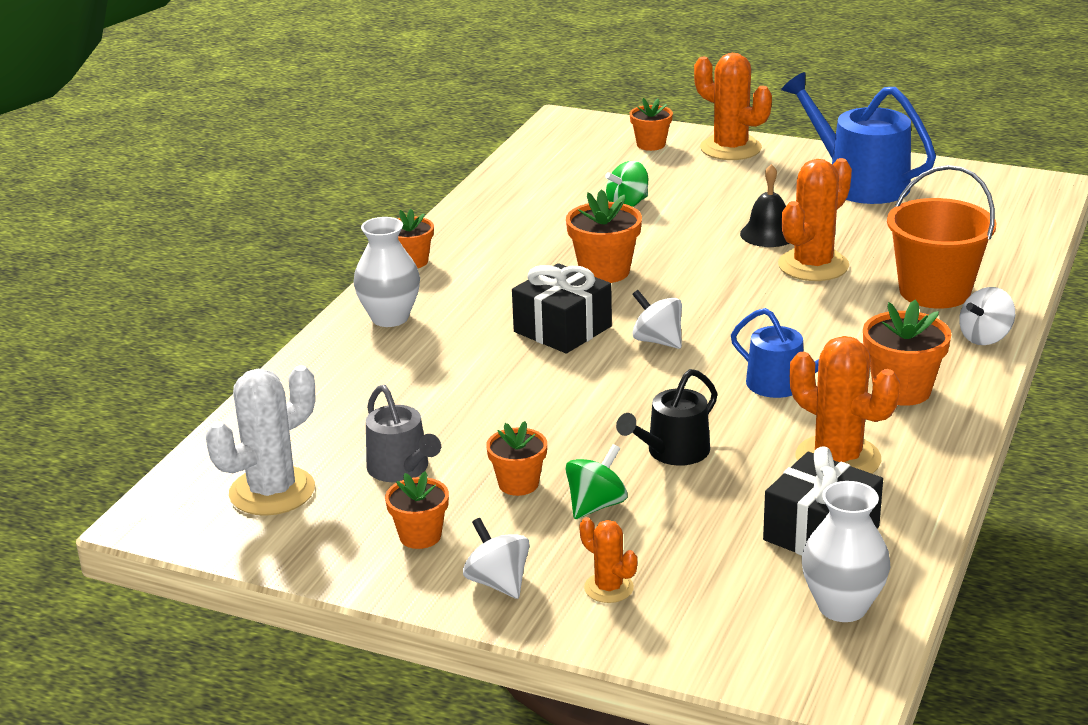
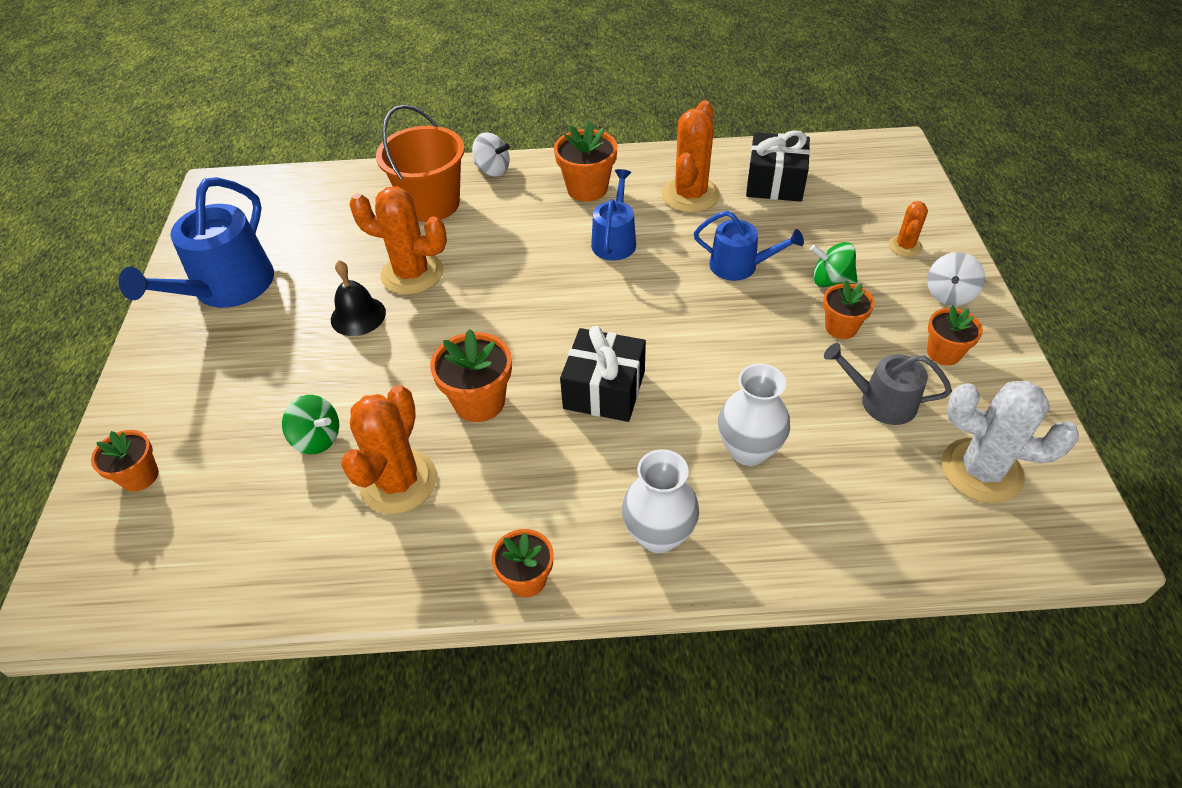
camera: 115 degrees left, 20 degrees up
(401, 469) = (881, 401): grey watering can -> grey watering can turned 105 degrees counterclockwise
(657, 341) = (589, 323): white spinning top -> none
(673, 452) = (739, 266): black watering can -> blue watering can
(730, 148) = (147, 402): orange cactus -> orange cactus (398, 482)
(842, 607) = (834, 160): white vase -> white vase (748, 450)

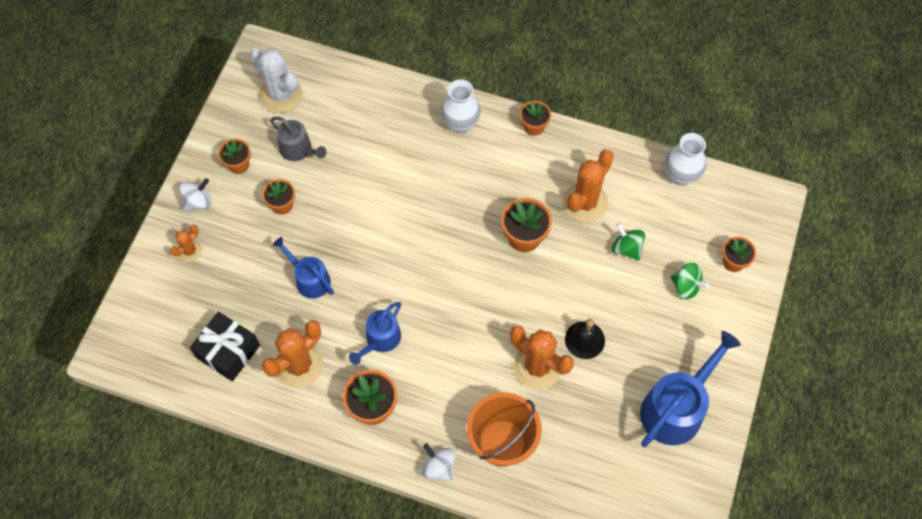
camera: 160 degrees left, 15 degrees up
(604, 390) = (447, 217): black gift -> none
(748, 450) = (389, 150): white vase -> white vase (680, 176)
(830, 280) = (260, 242): green spinning top -> green spinning top (686, 286)

